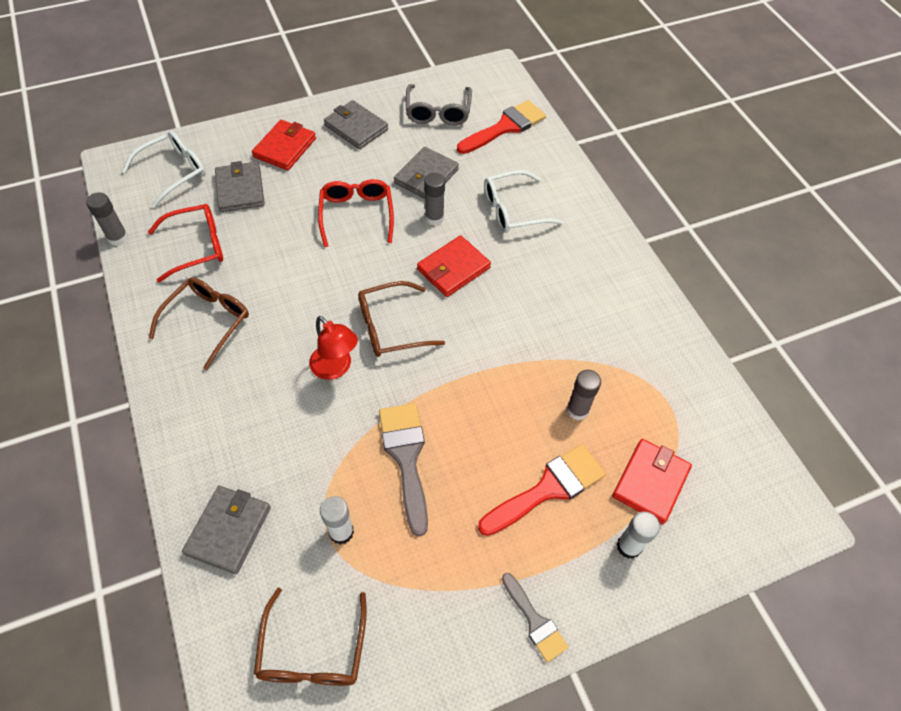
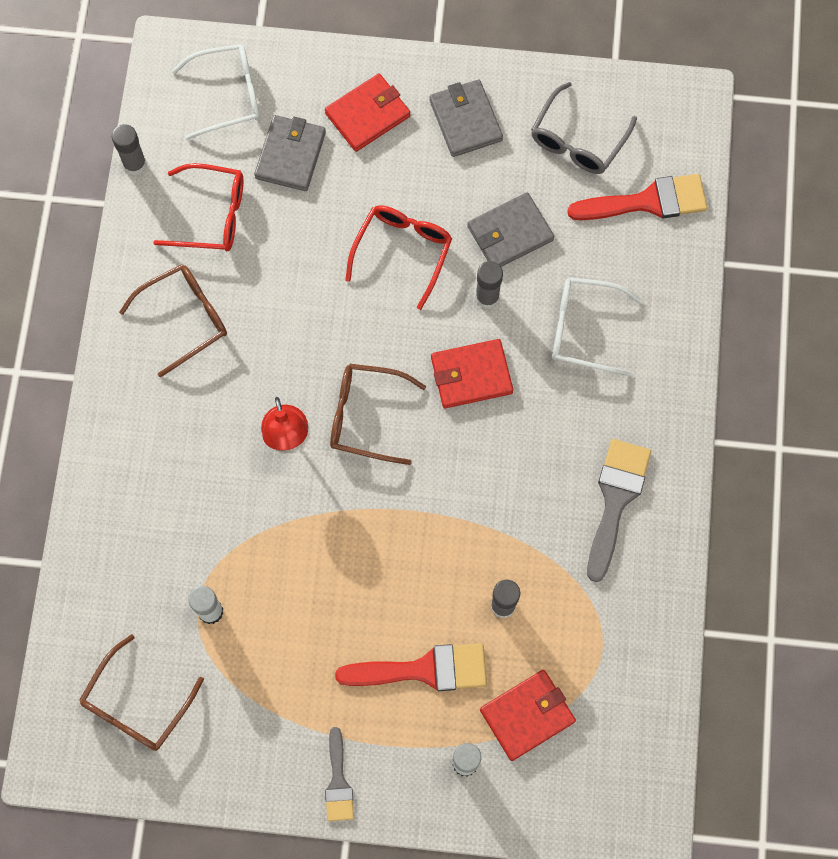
camera: 30 degrees right, 15 degrees up
(228, 530) = (113, 558): grey wallet -> none
(406, 457) = (306, 568): grey brush -> grey brush (615, 500)

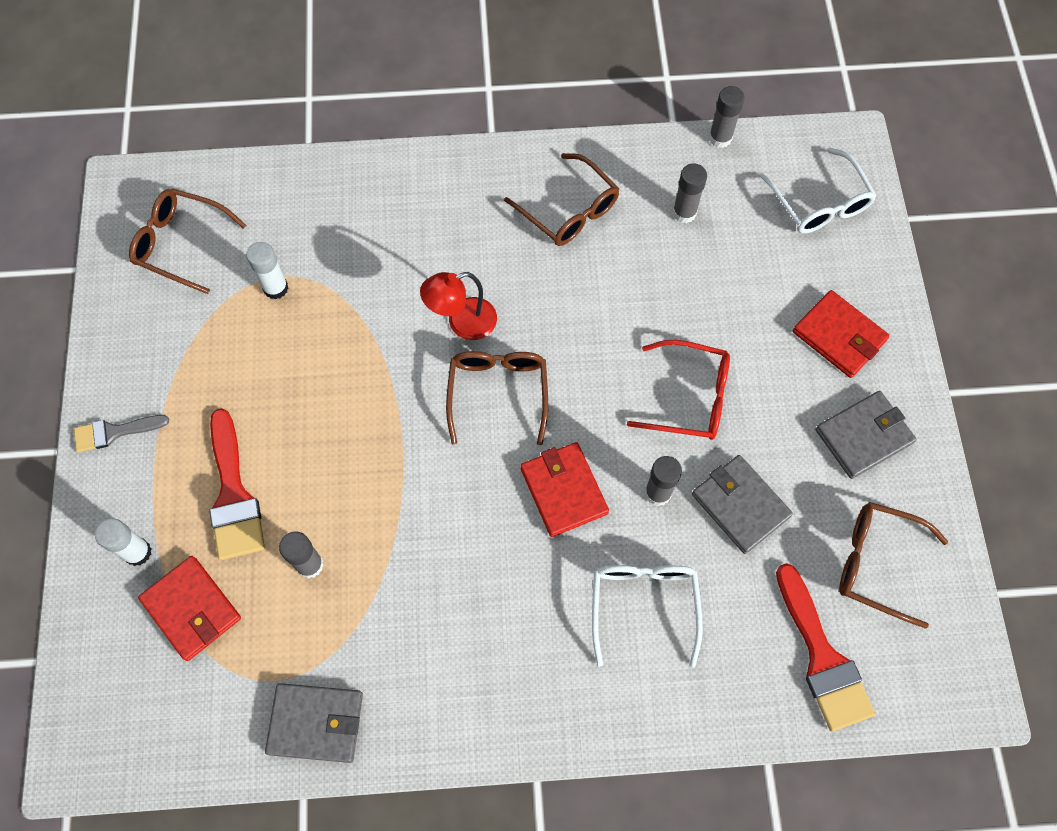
camera: 80 degrees right, 5 degrees down
(211, 215) = (684, 213): red glasses -> grey glue stick
(290, 155) = (770, 271): grey wallet -> grey wallet (316, 723)
(578, 140) = (877, 563): grey glasses -> brown glasses
(615, 500) = (445, 671): grey brush -> none

